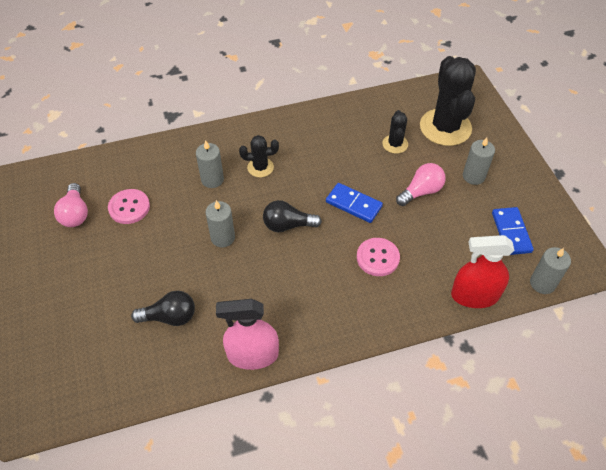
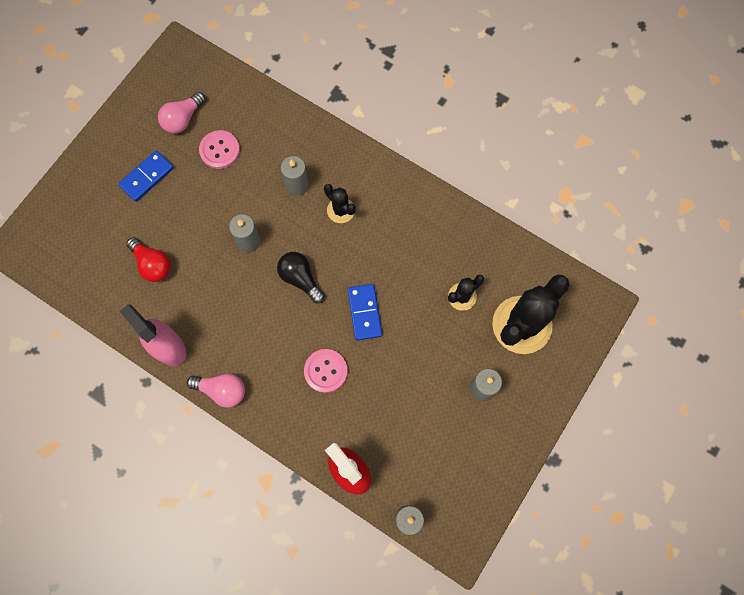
camera: 50 degrees right, 20 degrees up
(170, 317) = (153, 264): black light bulb -> red light bulb
(421, 191) = (425, 356): pink light bulb -> pink light bulb (222, 390)
(511, 232) = (442, 460): blue domino -> blue domino (147, 177)

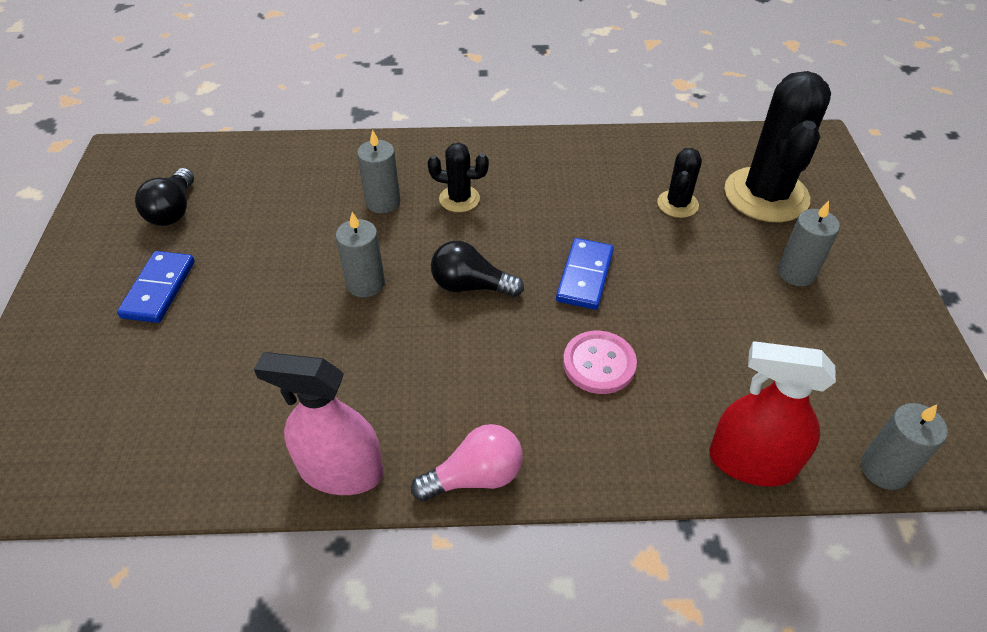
camera: 35 degrees left, 25 degrees down
(153, 264) = (238, 381): red light bulb -> none
(183, 119) = (173, 210): pink light bulb -> black light bulb
(220, 150) = (250, 216): pink button -> none
(364, 312) = (585, 276): blue domino -> blue domino turned 60 degrees clockwise

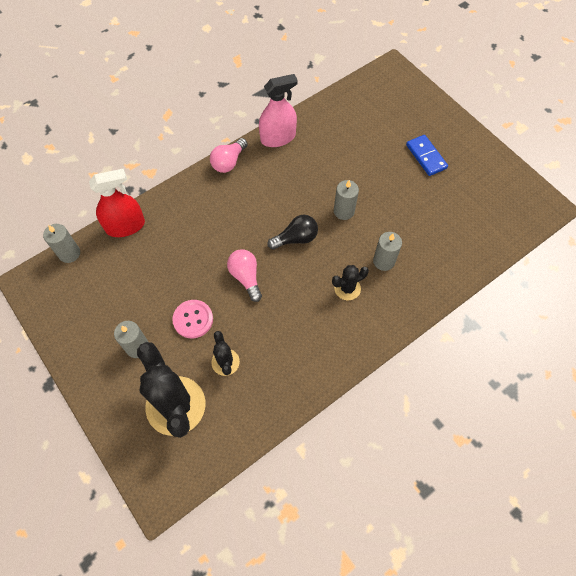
camera: 145 degrees right, 15 degrees up
(173, 210) = (474, 193): black light bulb -> none
(585, 276) = (246, 277): blue domino -> pink light bulb
(599, 364) = (210, 233): pink button -> pink button (193, 319)

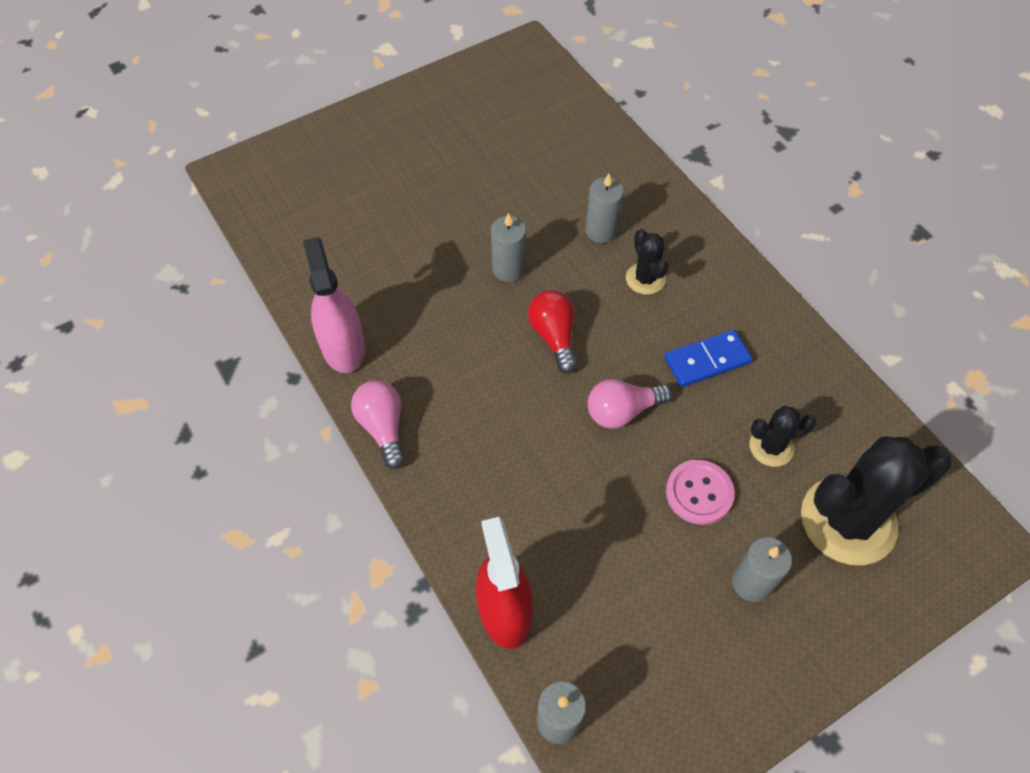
camera: 85 degrees left, 5 degrees down
(229, 162) = (383, 427): pink light bulb -> pink light bulb turned 150 degrees counterclockwise
(296, 238) = (554, 336): black light bulb -> red light bulb
(426, 156) = (421, 157): blue domino -> blue domino (707, 361)

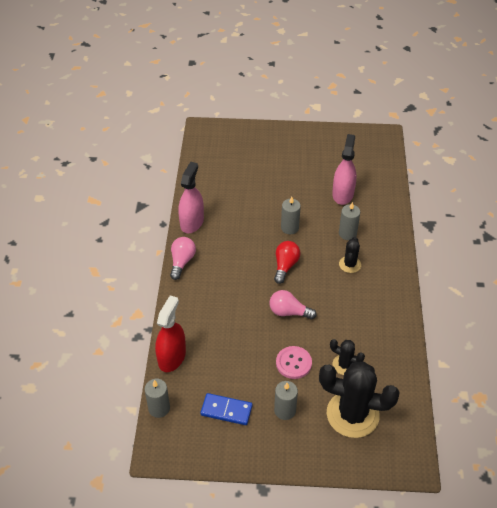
camera: 35 degrees right, 10 degrees down
(542, 171) = (342, 194): none -> pink spray bottle
(707, 361) = (347, 313): blue domino -> blue domino (226, 410)

